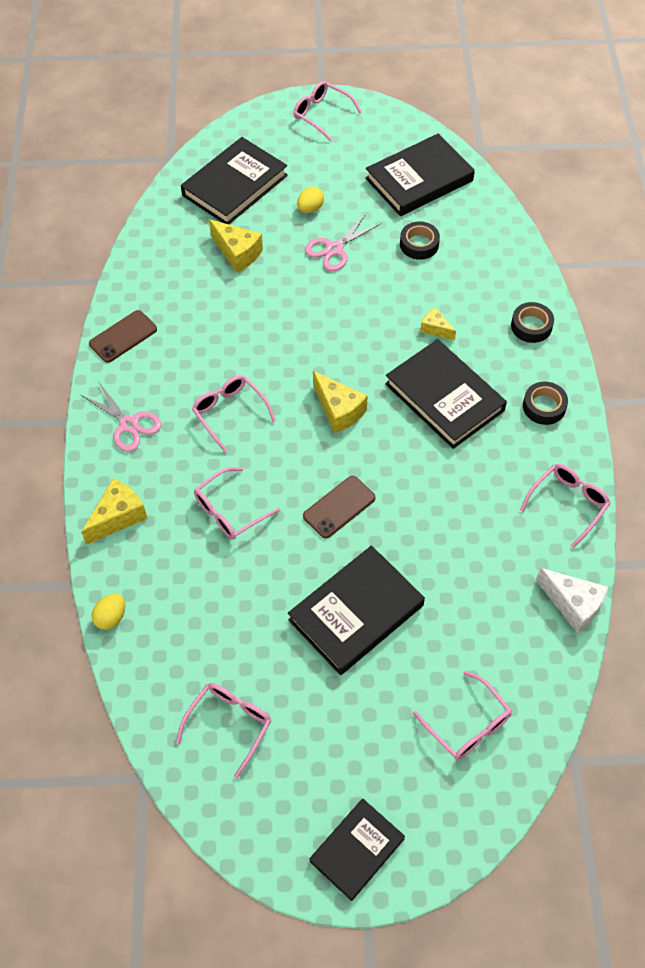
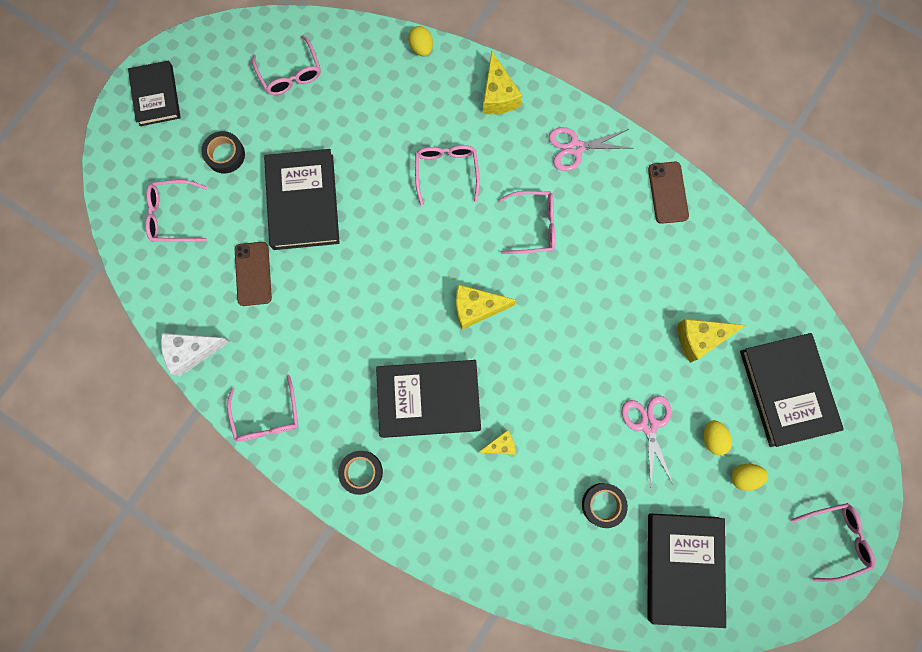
camera: 125 degrees right, 20 degrees up
(322, 179) = (743, 476): none -> yellow egg
(339, 507) = (392, 248): brown phone -> brown phone (253, 274)
(531, 326) = (445, 530): black tape -> black tape (225, 155)

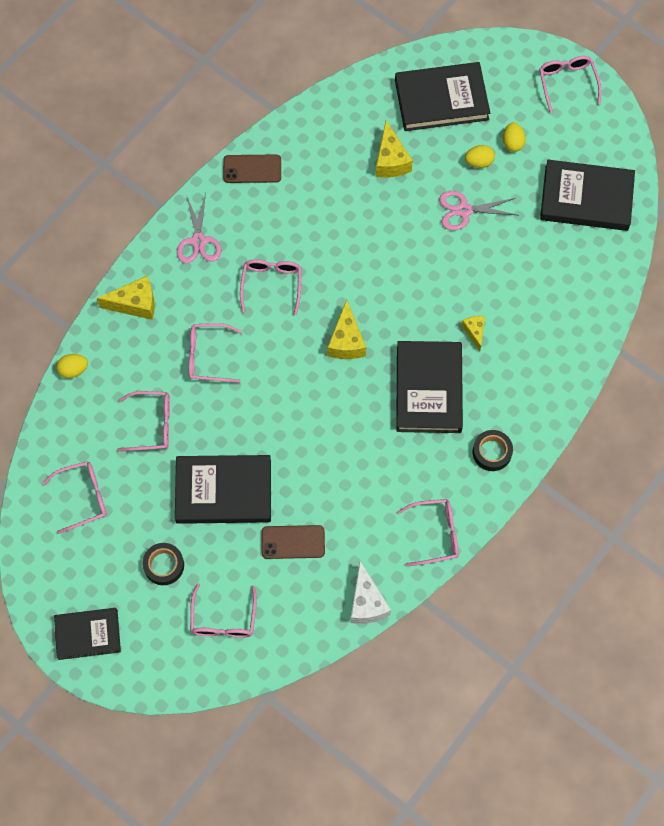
camera: 85 degrees left, 10 degrees down
(369, 127) = (152, 425): none -> pink glasses
(603, 504) = (531, 254): black tape -> none

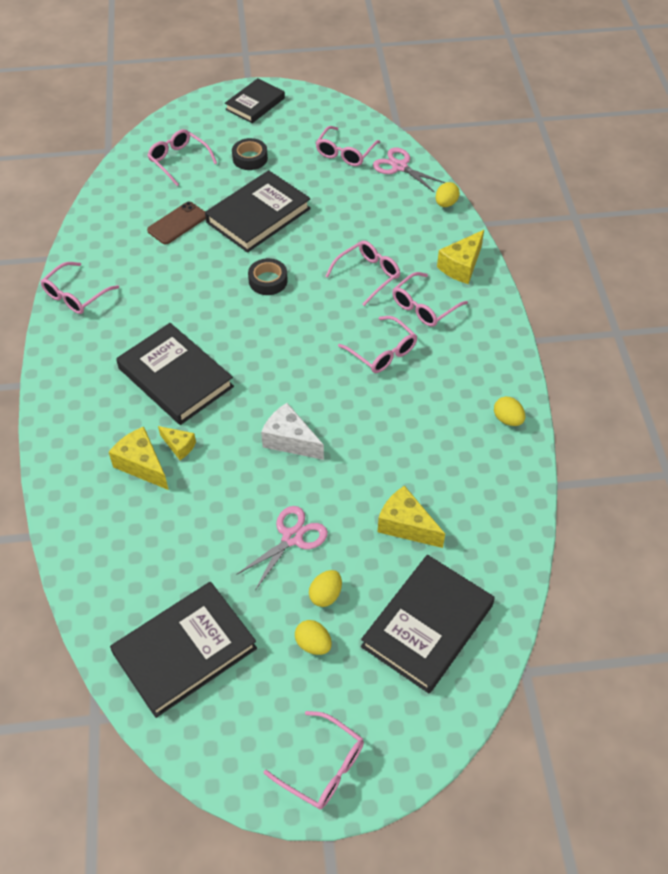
camera: 135 degrees right, 15 degrees down
(152, 425) = (353, 214): pink glasses -> pink glasses (424, 307)
(198, 241) = (475, 337): pink scissors -> pink scissors (399, 167)
(252, 169) = (507, 419): brown phone -> yellow egg
(346, 341) = (278, 360): yellow cheese -> yellow cheese (142, 465)
(367, 602) = (88, 228): white cheese -> white cheese (290, 440)
(492, 452) = (79, 374): black tape -> black tape (268, 281)

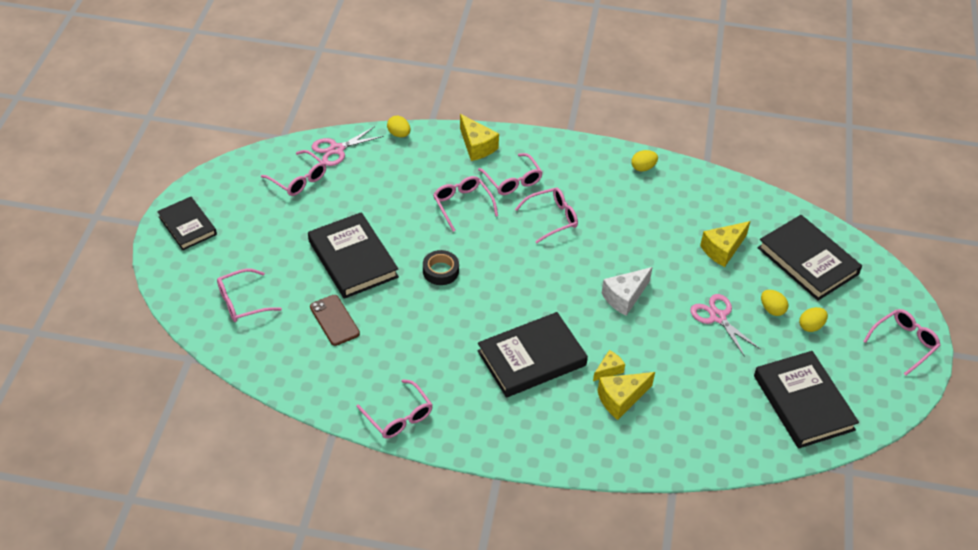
camera: 75 degrees left, 5 degrees down
(250, 158) = (269, 247): black tape -> none

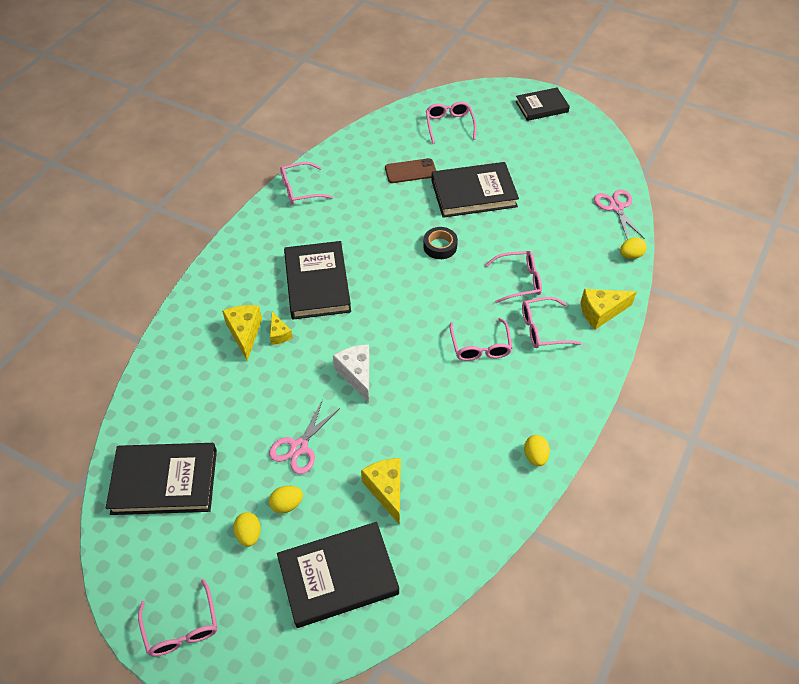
camera: 110 degrees right, 5 degrees up
(298, 179) = (581, 176): pink glasses -> none
(718, 317) = (299, 447): pink scissors -> pink scissors turned 135 degrees clockwise

